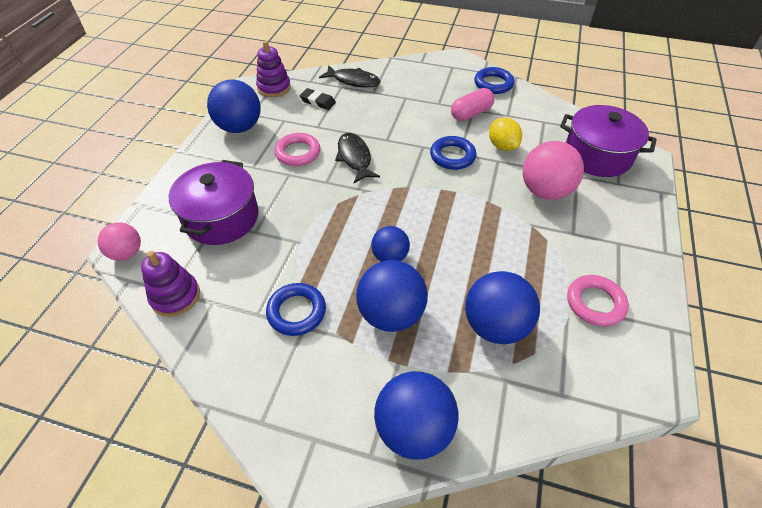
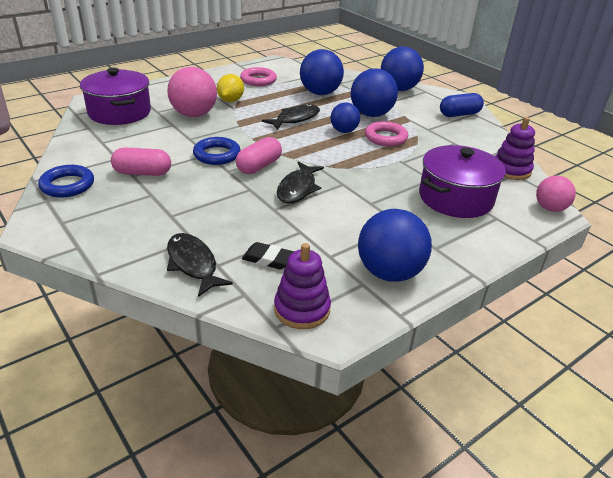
camera: 145 degrees left, 15 degrees down
(281, 402) = (459, 114): none -> blue capsule
(296, 312) = (428, 135): blue ring -> none
(298, 153) = (346, 216): pink ring -> pink ring (385, 137)
(318, 101) = (268, 259): black eraser -> black eraser turned 45 degrees counterclockwise
(407, 163) = (259, 166): none -> pink capsule
(456, 246) = (295, 119): none -> black fish
(502, 146) = (168, 144): yellow lemon -> yellow lemon (230, 100)

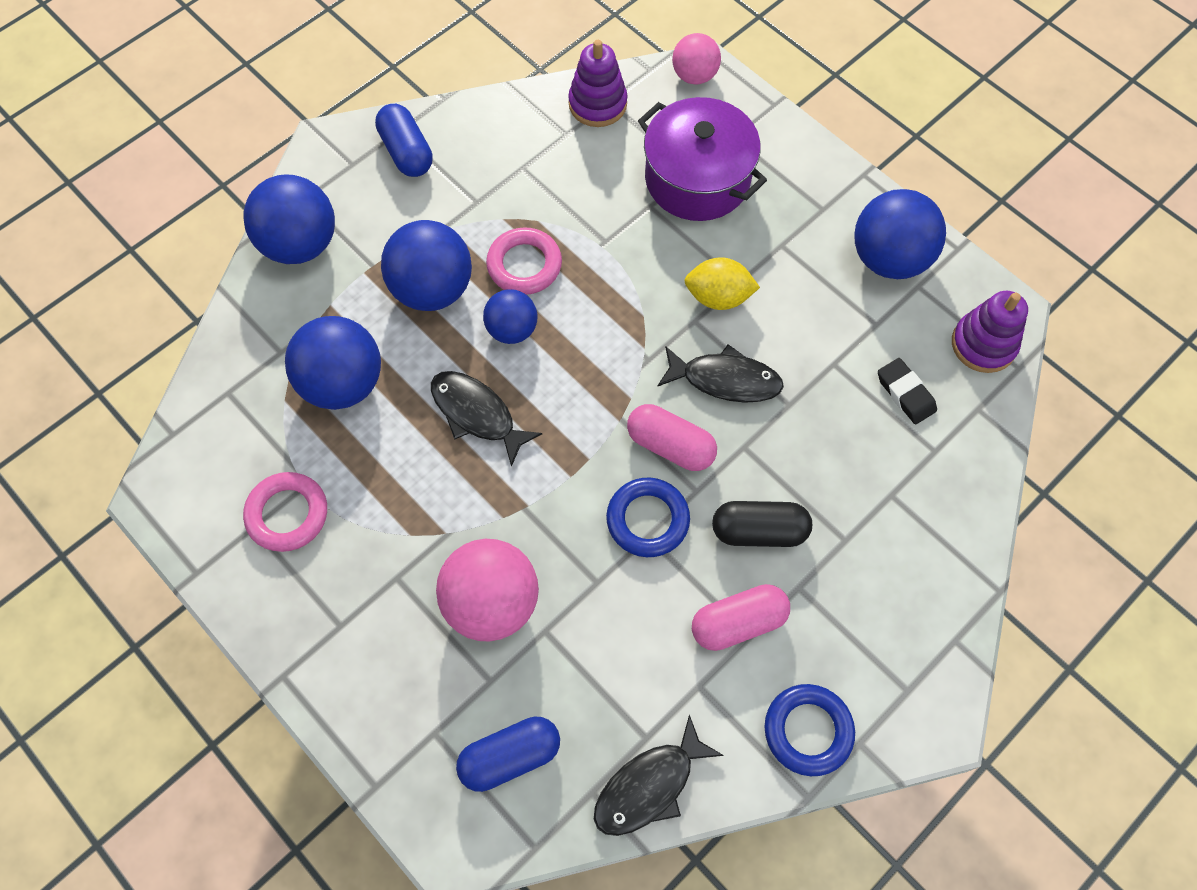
camera: 95 degrees left, 30 degrees up
(119, 112) = (510, 756): purple pot -> blue capsule
(142, 173) = (738, 622): pink capsule -> pink capsule turned 75 degrees clockwise
(193, 186) = (759, 531): none -> black capsule
(193, 264) = (943, 479): black fish -> black fish (649, 786)
(230, 100) = (410, 548): yellow lemon -> yellow lemon (718, 297)
(268, 259) = (905, 393): black eraser -> black eraser turned 45 degrees counterclockwise

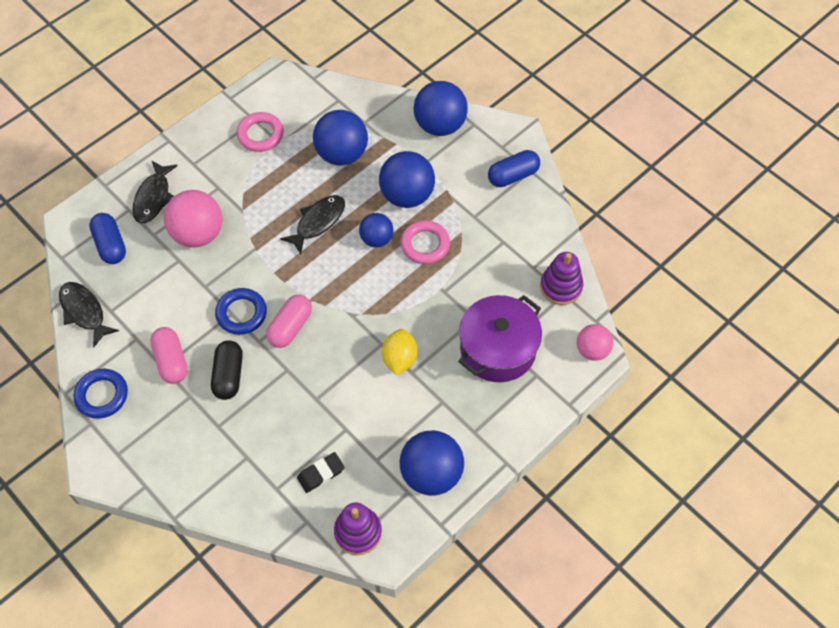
camera: 90 degrees right, 5 degrees down
(725, 380) = (336, 360): black fish -> black fish (153, 197)

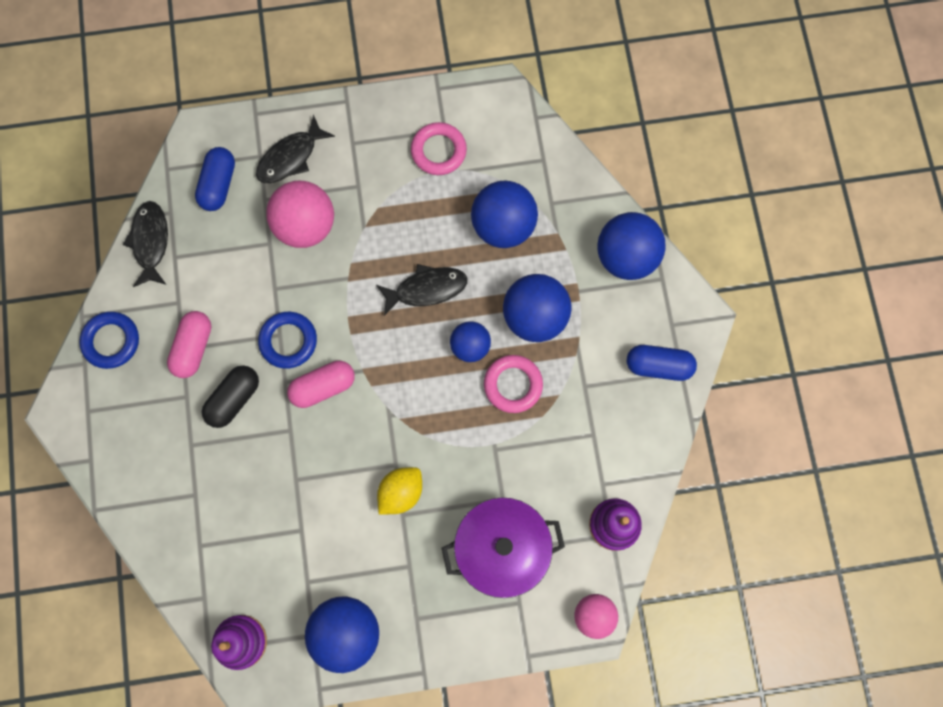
camera: 35 degrees right, 15 degrees up
(321, 474) = (248, 559): black eraser -> none

